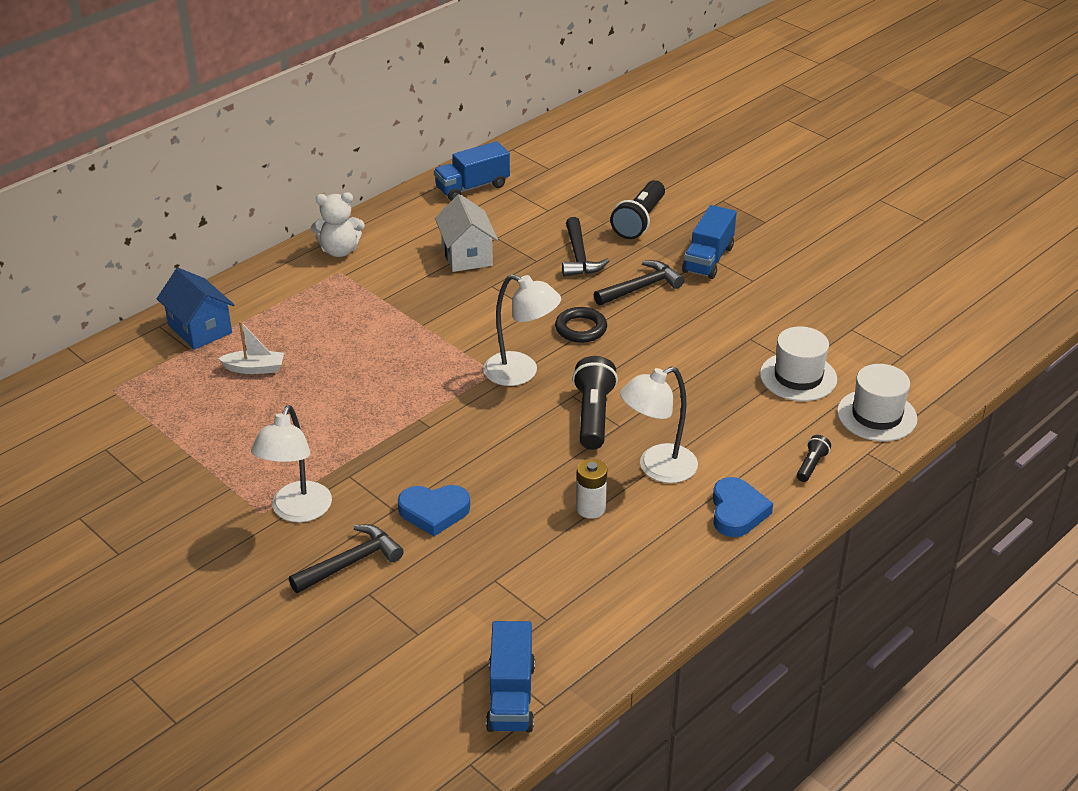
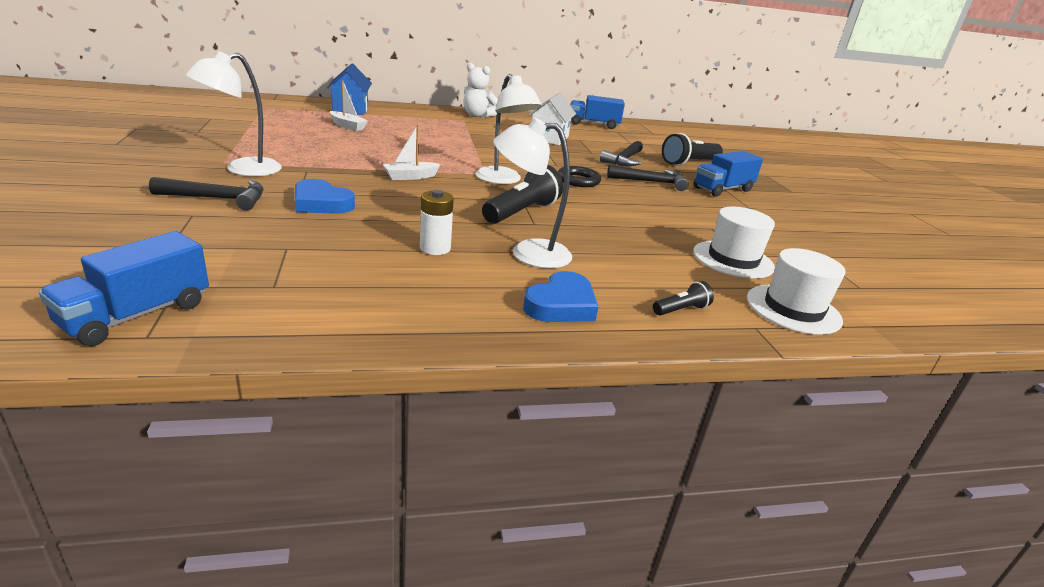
camera: 30 degrees right, 10 degrees down
(443, 422) = (410, 177): none -> white boat

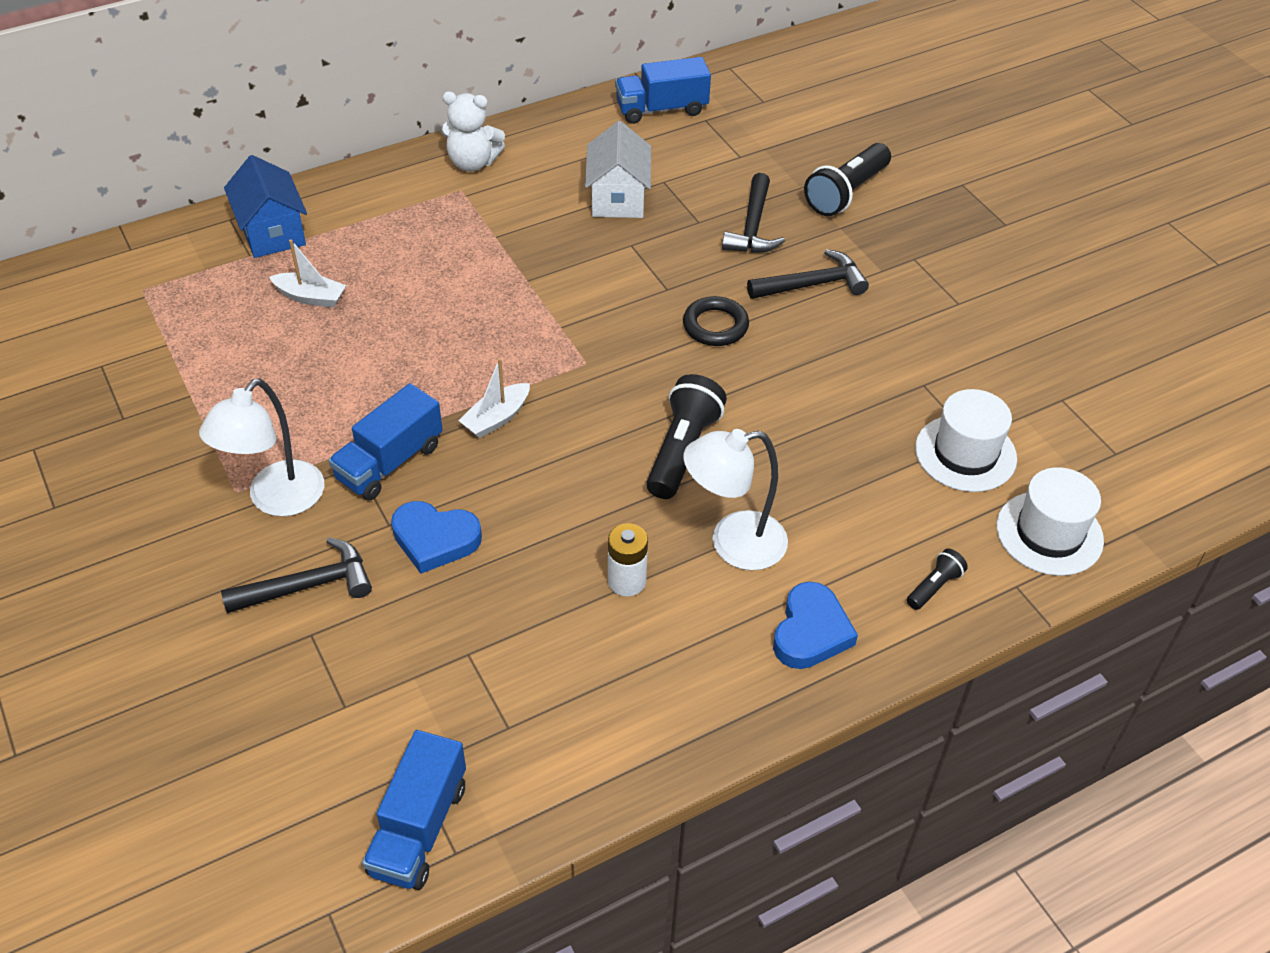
camera: 15 degrees left, 20 degrees up
(503, 180) = (618, 371): white lamp -> none
(722, 189) = (912, 262): blue truck -> blue truck (389, 462)

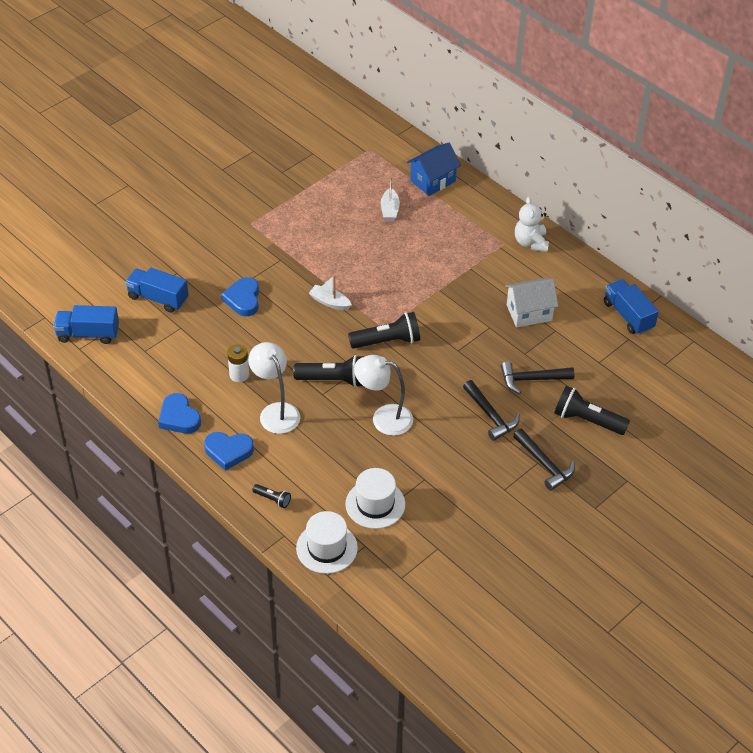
camera: 75 degrees right, 0 degrees up
(276, 500) = (249, 238): white lamp -> white lamp (383, 418)
(308, 585) = (203, 264): black hammer -> black hammer (544, 464)
(389, 462) = (286, 270): blue truck -> blue truck (158, 298)
(617, 365) = (387, 341): none -> black flashlight
(706, 697) = (179, 417): none -> blue heart
(715, 326) = (435, 377): black ring -> none

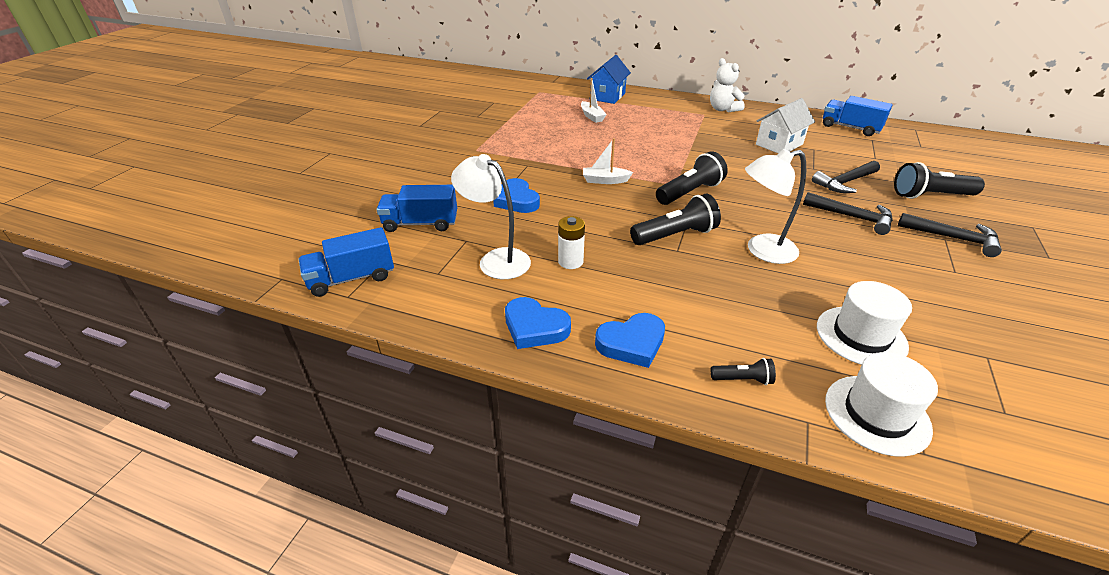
camera: 25 degrees left, 10 degrees down
(276, 412) = (645, 282): white lamp -> white lamp (496, 260)

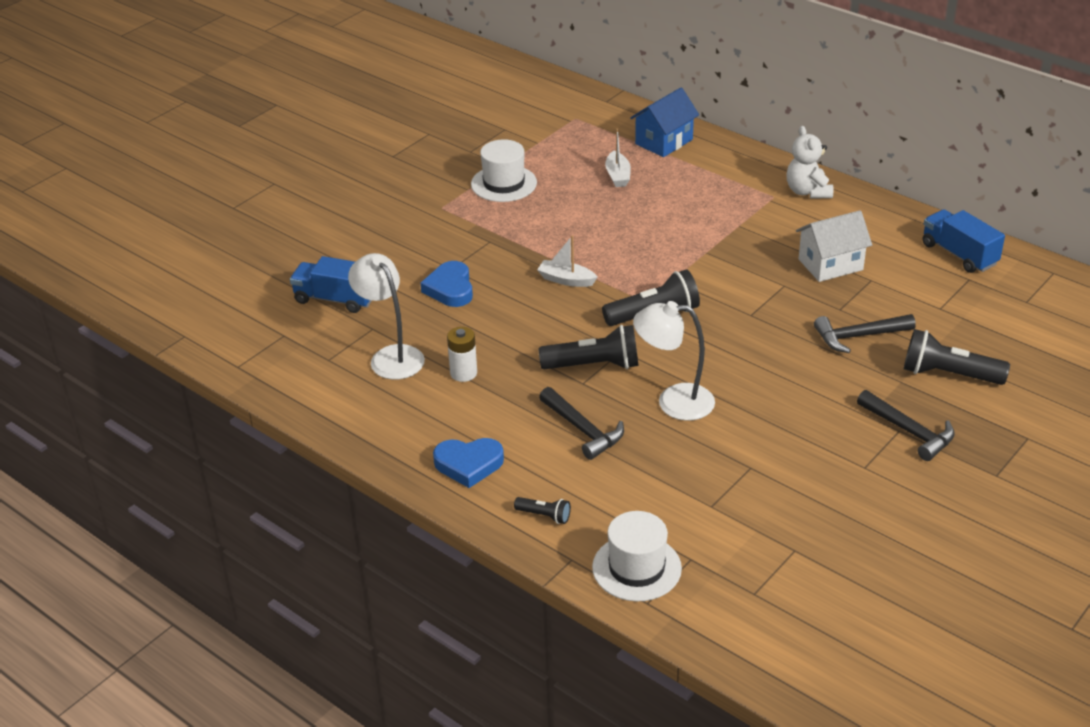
camera: 20 degrees right, 0 degrees up
(351, 278) = (247, 349): blue truck -> none
(535, 327) = (390, 431): blue heart -> none
(852, 217) = (818, 383): black hammer -> black hammer (583, 430)
(861, 336) = (690, 505): white hat -> white hat (504, 183)

